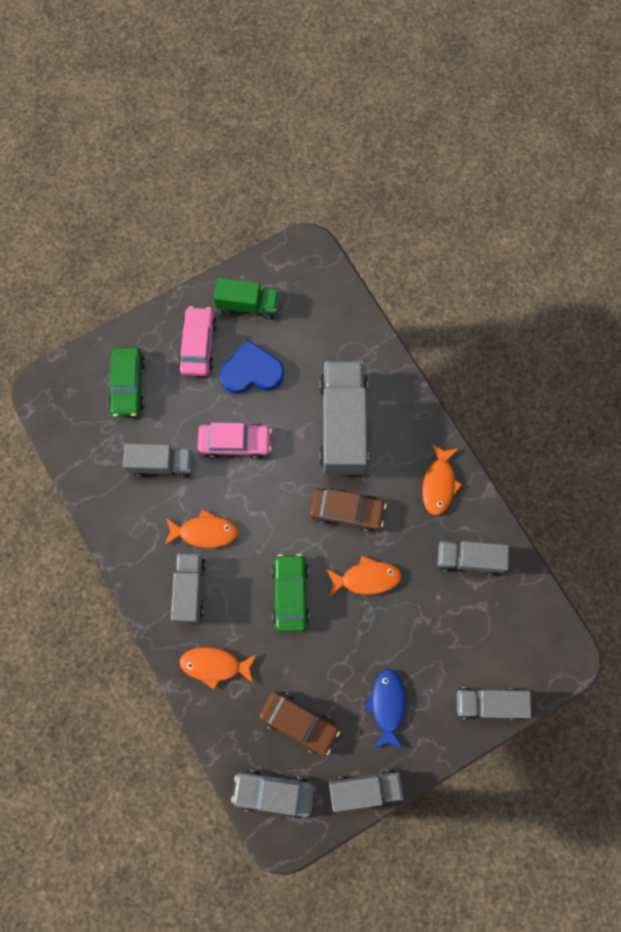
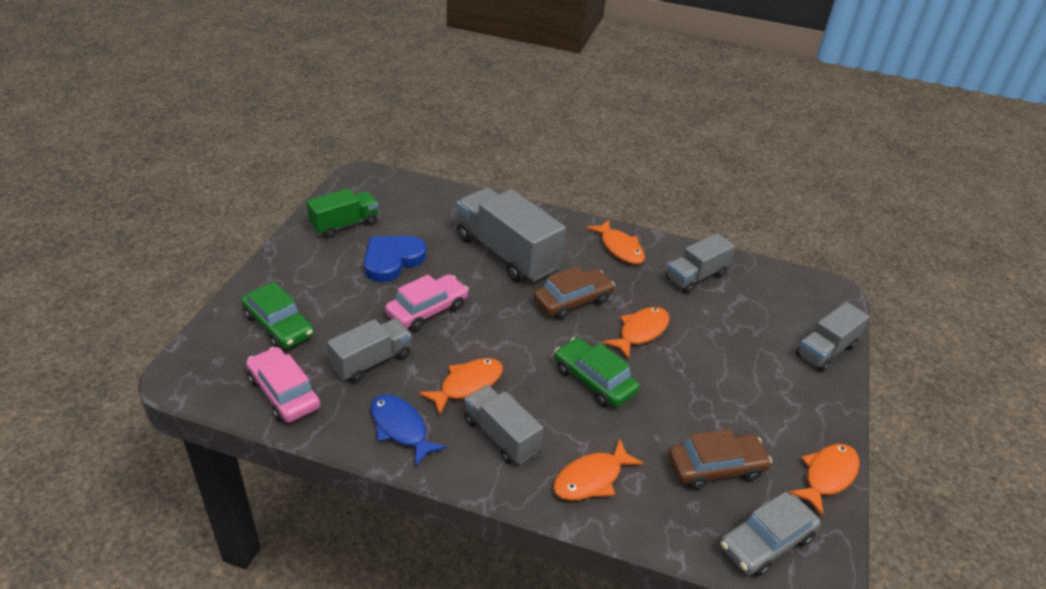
camera: 45 degrees left, 35 degrees down
(198, 345) = (324, 267): pink car -> pink car (284, 393)
(364, 788) = (827, 476): grey truck -> orange fish
(387, 705) = (763, 403): blue fish -> blue fish (401, 428)

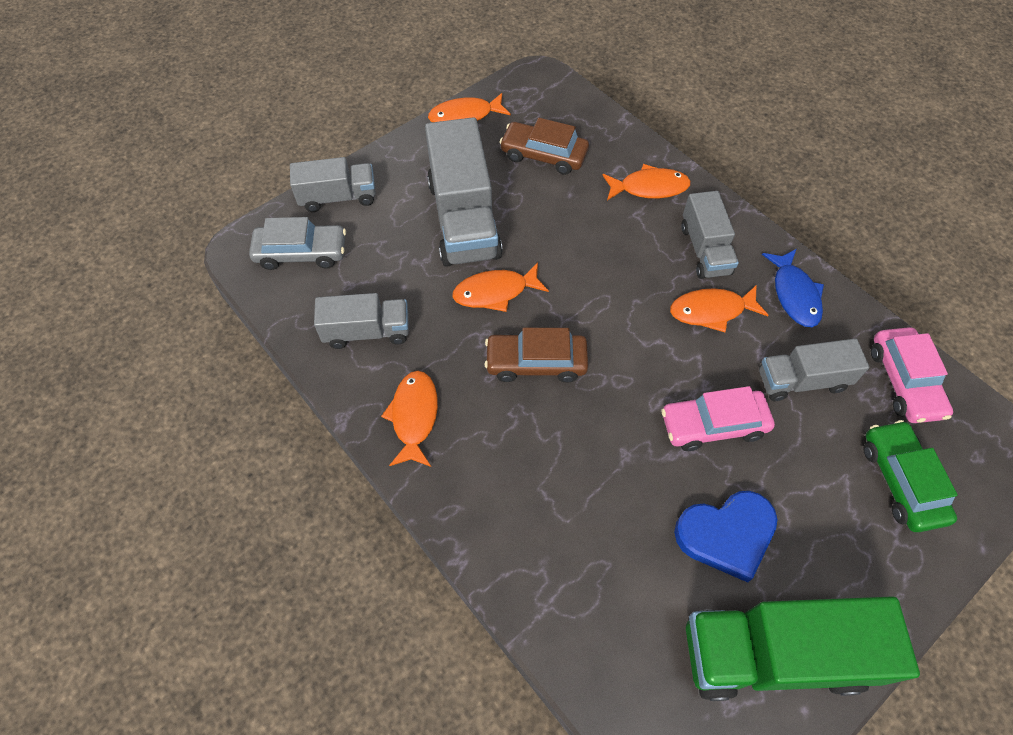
camera: 145 degrees left, 20 degrees up
(344, 225) = (774, 654): green truck -> green truck, size x1.71
(507, 253) = (565, 475): grey truck -> grey truck (463, 219)
(594, 380) = (584, 263): green car -> none
(766, 542) = (555, 102): grey car -> grey car (301, 253)

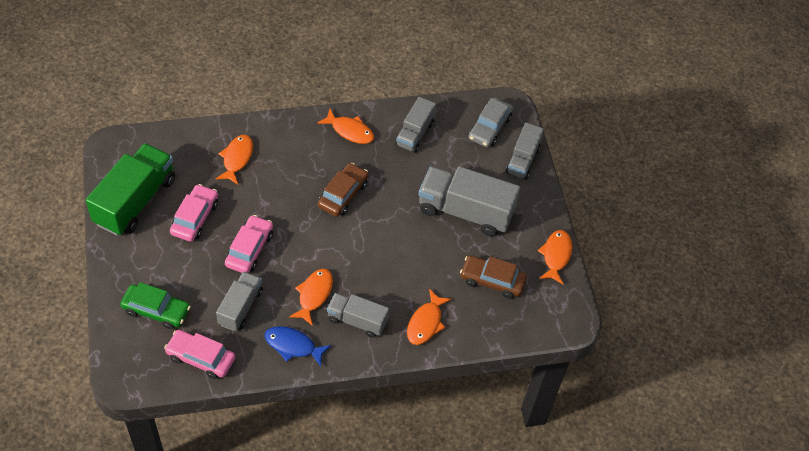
camera: 115 degrees right, 5 degrees down
(495, 292) = (401, 200): orange fish -> orange fish (237, 158)
(543, 155) = (492, 280): brown car -> brown car turned 120 degrees counterclockwise
(726, 535) = (195, 218): blue heart -> pink car

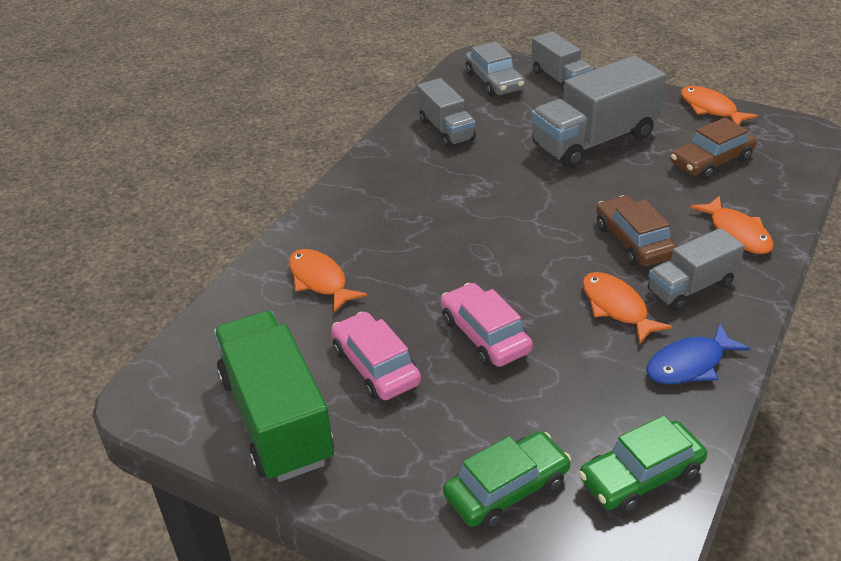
camera: 45 degrees left, 15 degrees down
(201, 358) = (641, 476): pink car -> green car
(240, 307) = (580, 389): grey truck -> none
(343, 194) = (477, 216): brown car -> brown car (634, 241)
(350, 131) = (387, 172): orange fish -> none

